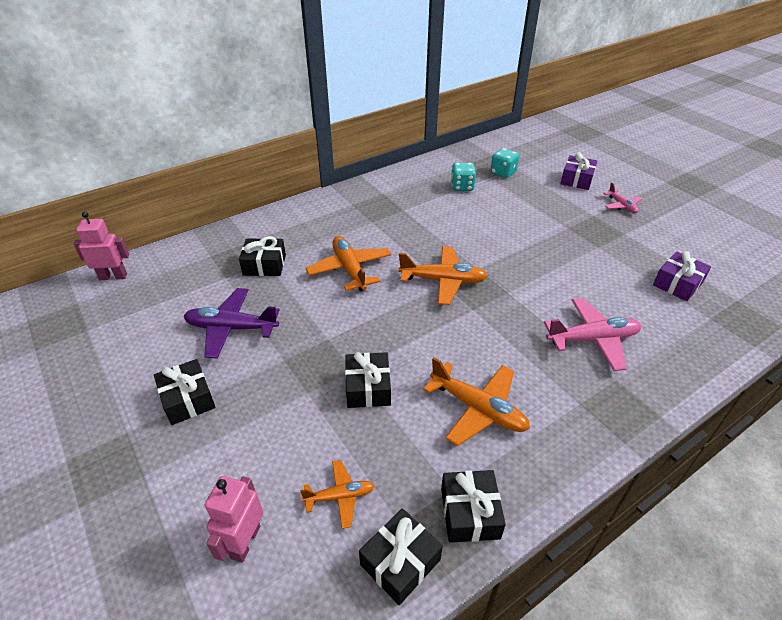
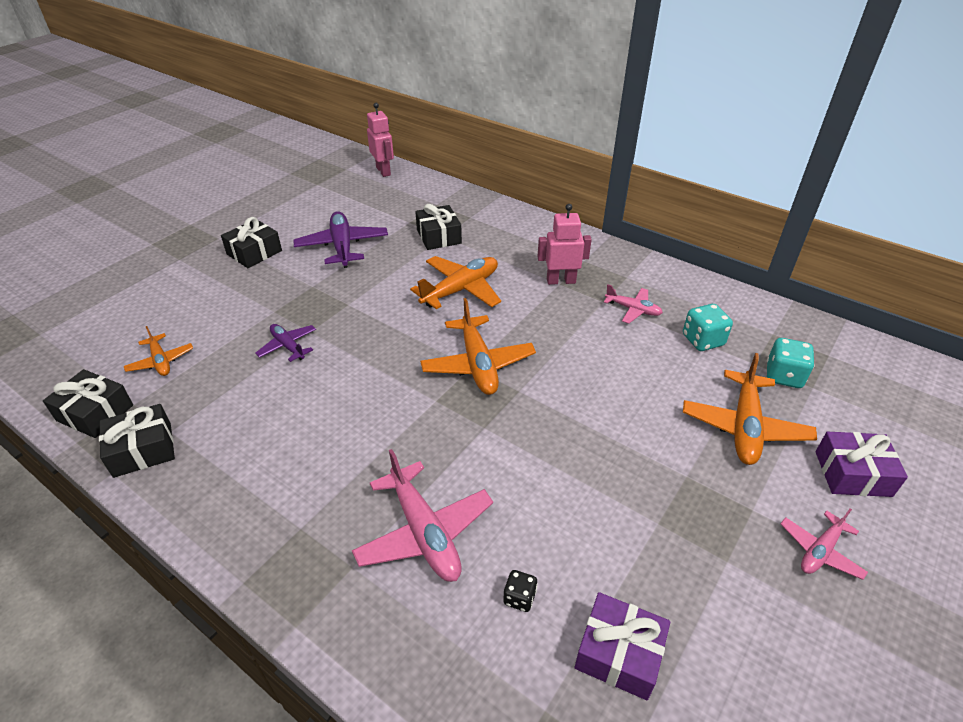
camera: 70 degrees right, 0 degrees up
(245, 542) = (120, 323): pink robot -> pink robot (561, 281)
(368, 388) = (288, 346): black gift -> purple plane
(419, 201) = (633, 309): none -> pink plane
(478, 409) = (275, 433): orange plane -> orange plane (744, 426)
(643, 310) = (519, 598): none -> black dice

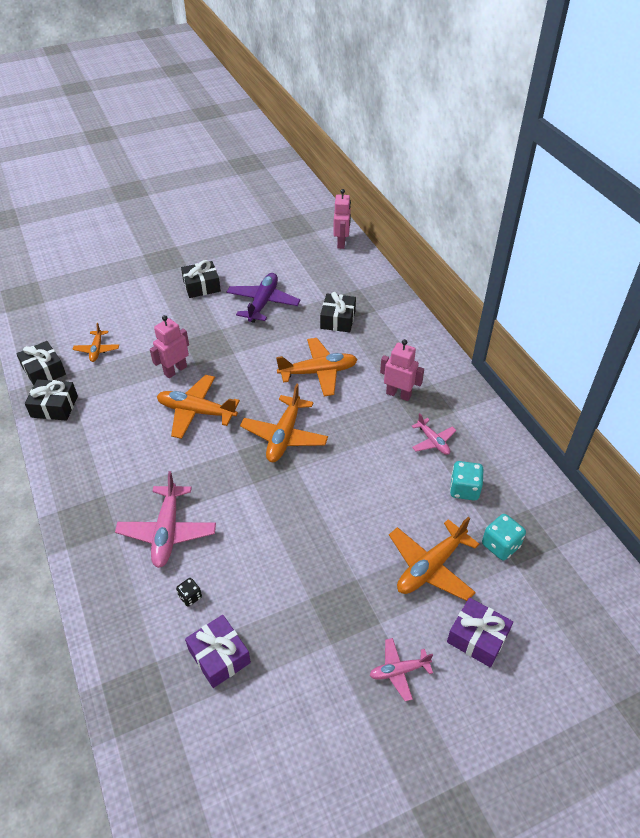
camera: 30 degrees right, 5 degrees up
(288, 346) = (175, 370): purple plane -> pink robot
(351, 380) = (196, 412): none -> orange plane

